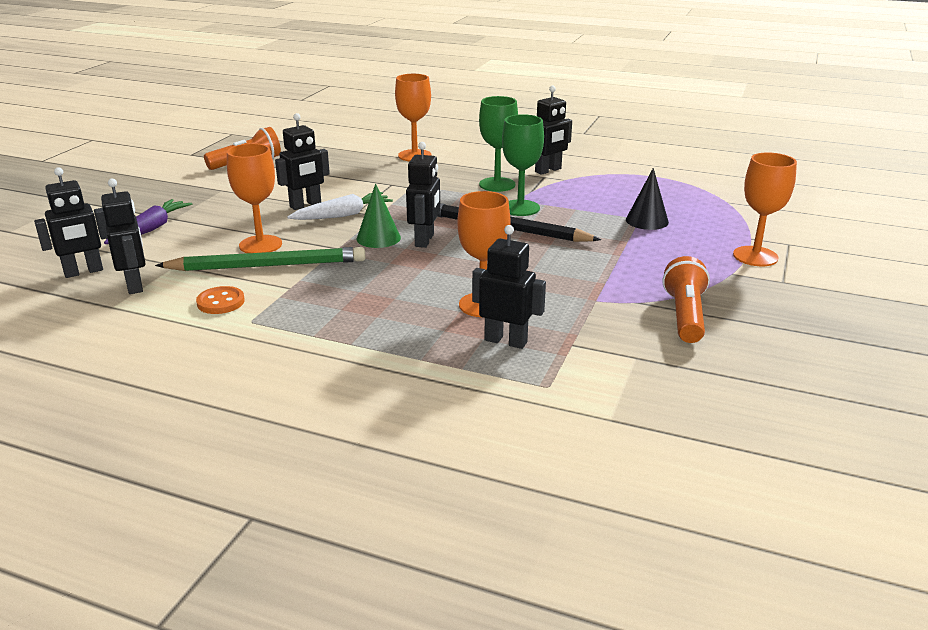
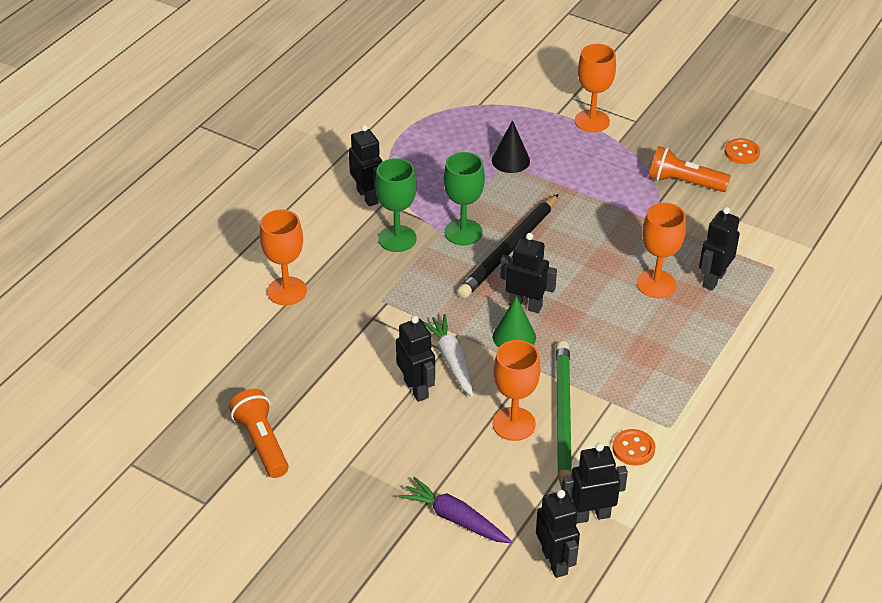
camera: 80 degrees left, 15 degrees up
(786, 356) = (741, 152): none -> orange button

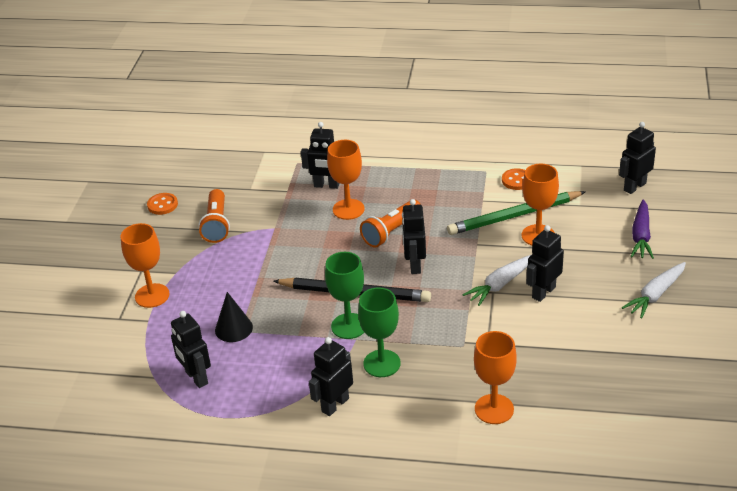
camera: 110 degrees left, 5 degrees down
(262, 442) = (663, 354): orange flashlight -> orange flashlight (391, 232)
(349, 480) = (655, 295): none -> white carrot
(514, 337) = (453, 261): green cone -> none
(591, 515) = (586, 183): black robot -> black robot (196, 378)

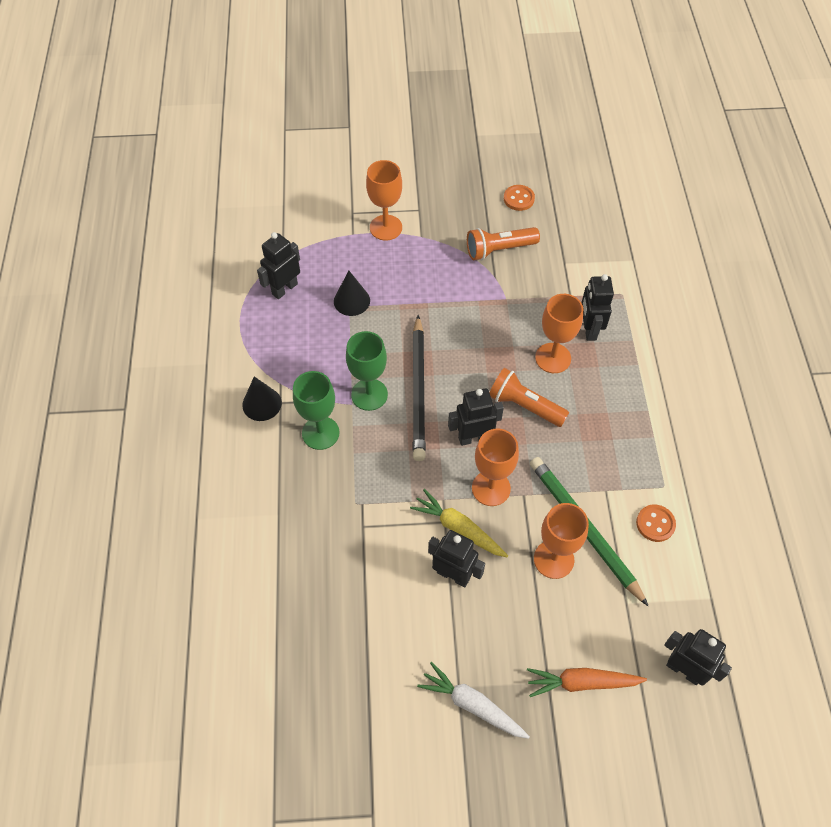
camera: 75 degrees right, 20 degrees up
(335, 405) = (262, 404): black robot -> black cone
(494, 409) = (268, 544): orange goblet -> orange goblet (491, 488)
(500, 284) = (458, 528): white carrot -> yellow carrot
(641, 236) = (581, 683): purple carrot -> orange carrot

